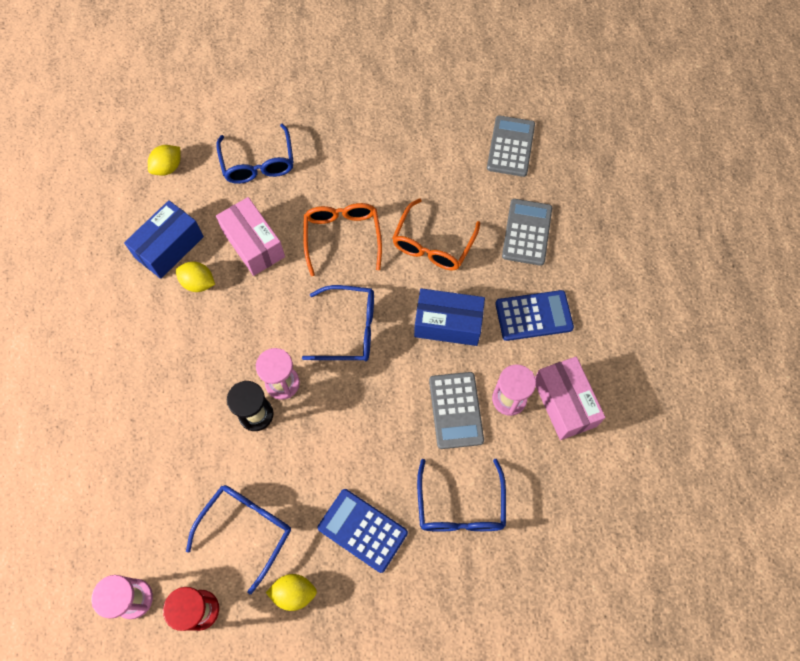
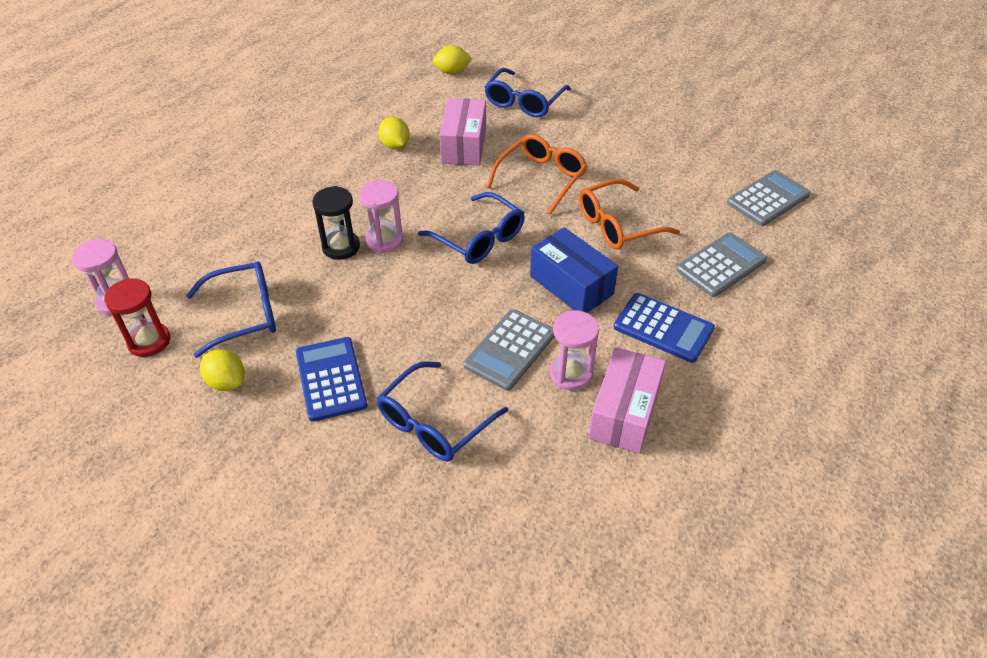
camera: 40 degrees right, 20 degrees down
(169, 247) = (399, 115): blue box -> none

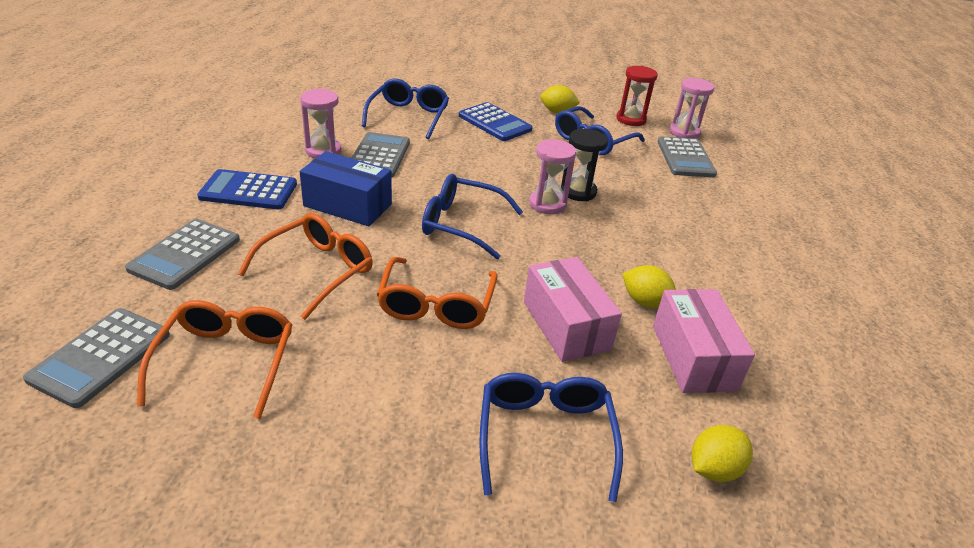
camera: 150 degrees right, 10 degrees down
(176, 262) = (685, 158): none -> grey calculator
(624, 413) = (274, 139): pink box -> pink box (693, 357)
(690, 177) = (226, 361): none -> orange glasses

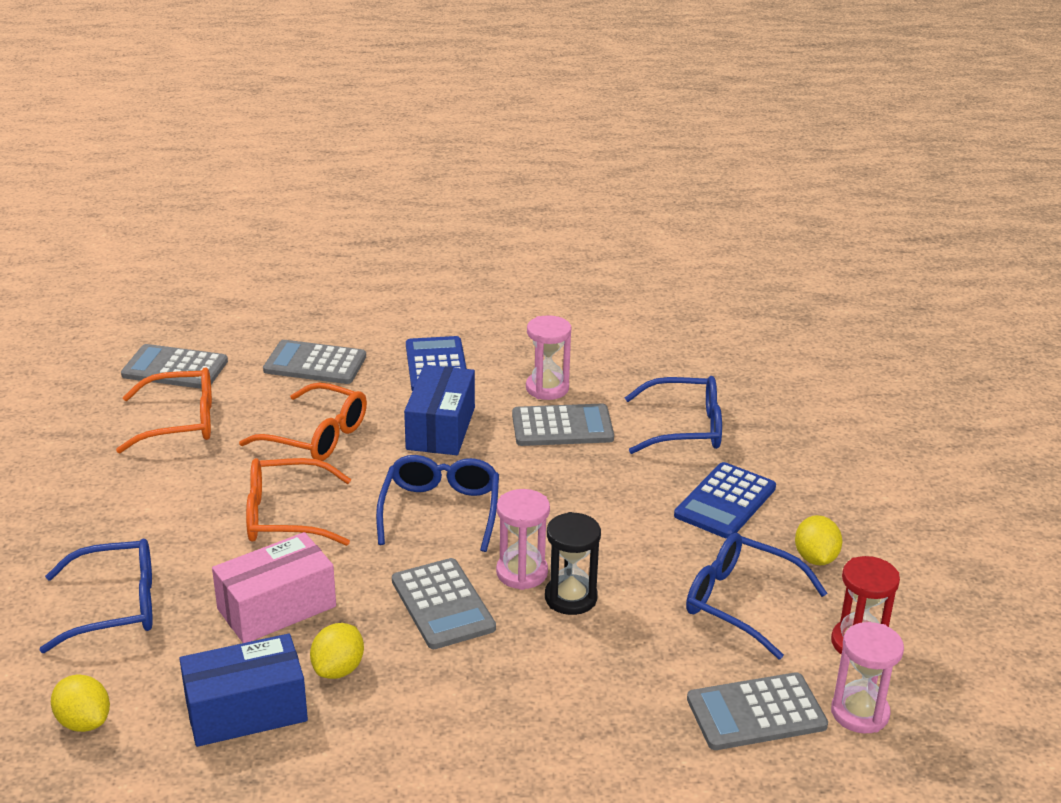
camera: 80 degrees right, 5 degrees down
(576, 242) = (442, 604): none -> grey calculator
(693, 357) = (246, 710): pink box -> blue box

